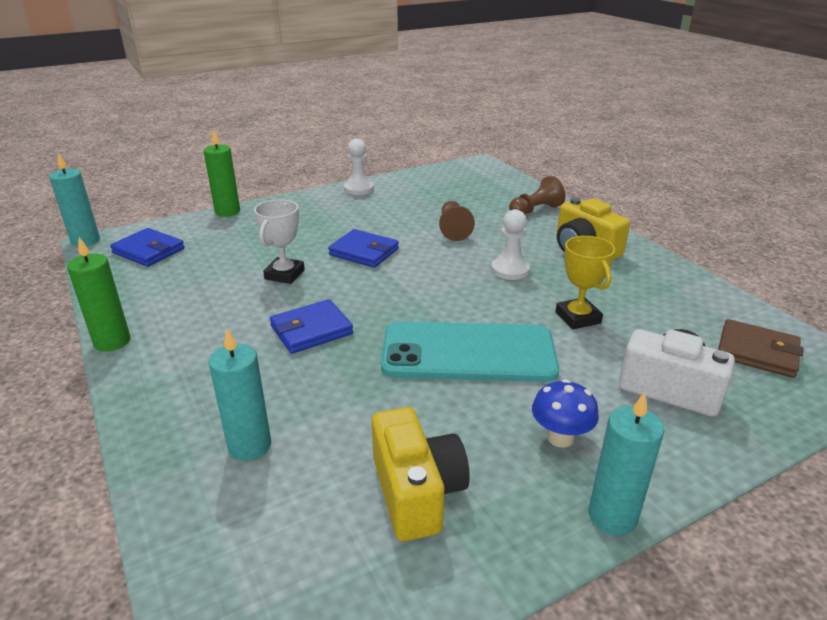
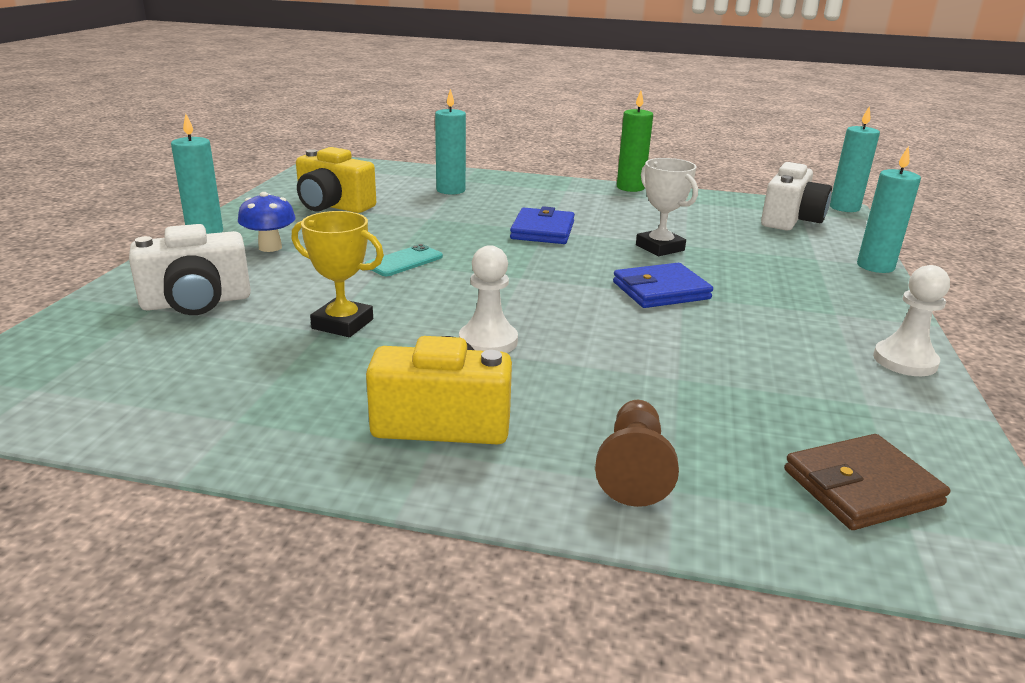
camera: 130 degrees right, 5 degrees down
(148, 251) = (790, 220): blue wallet -> white camera
(227, 212) = (875, 266): green candle -> turquoise candle
(453, 229) = (653, 362): brown pawn -> none
(468, 353) = (404, 261): turquoise phone -> turquoise phone, size x0.43
(757, 352) = (98, 372): brown wallet -> brown wallet (861, 487)

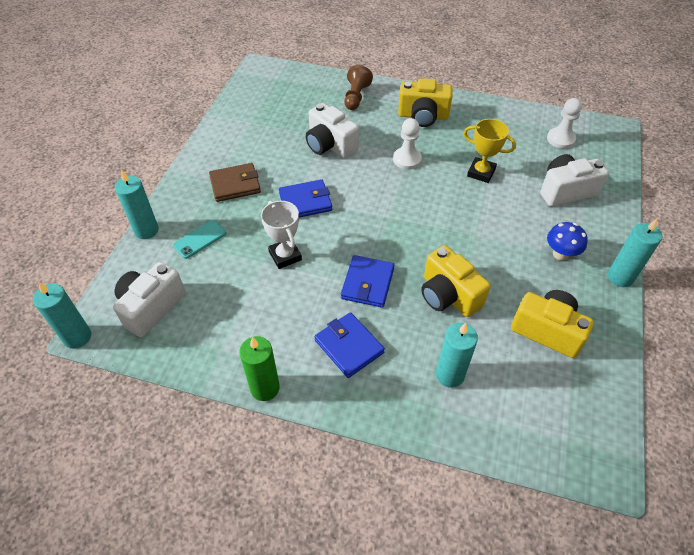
camera: 175 degrees left, 25 degrees up
(404, 261) = (464, 235): turquoise phone -> turquoise phone (200, 239)
(441, 224) = (448, 295): none -> yellow camera
(555, 201) = (349, 346): none -> blue wallet
(656, 362) = (330, 145): none -> white camera
(861, 487) = (282, 89): brown wallet -> brown wallet (235, 185)
(905, 361) = (212, 145): white pawn -> white pawn (560, 139)

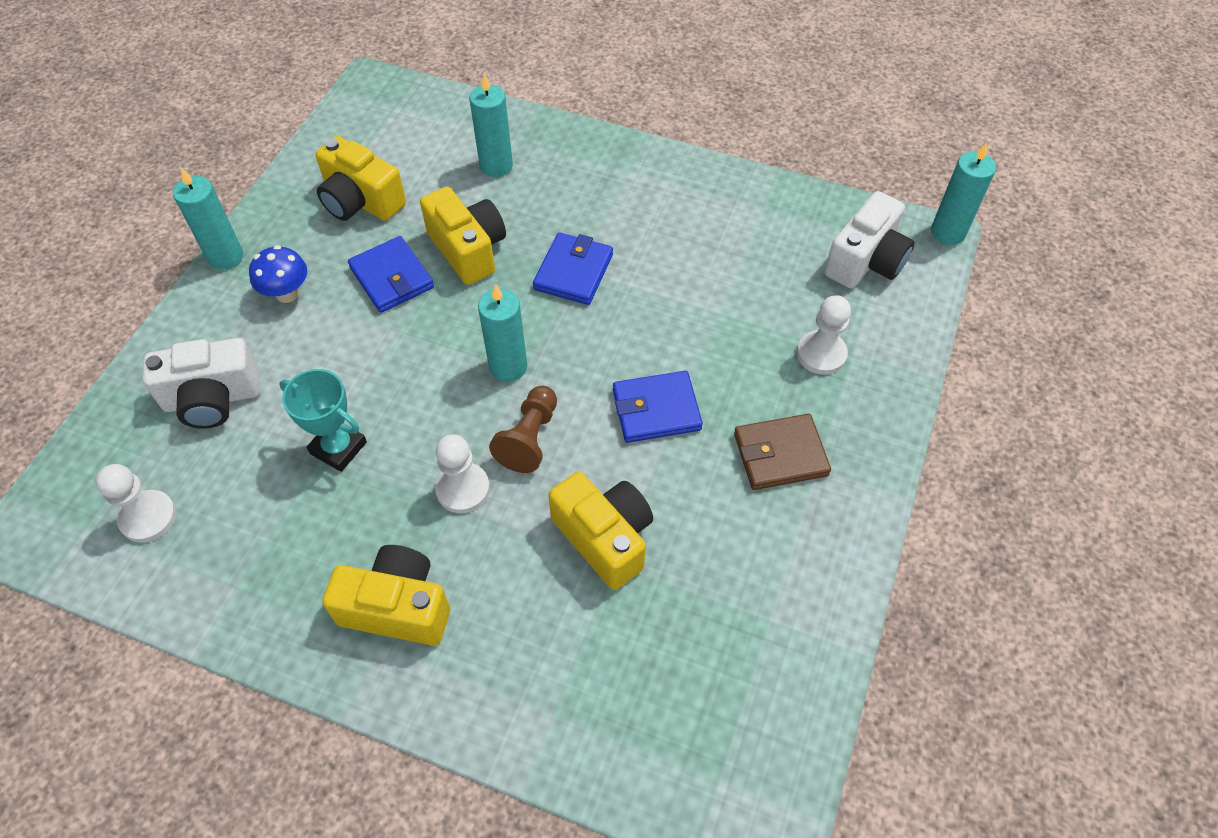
camera: 175 degrees left, 5 degrees up
(146, 230) = (910, 375): turquoise candle -> turquoise candle (508, 367)
(200, 239) = (821, 354): turquoise phone -> white pawn
(265, 388) = (708, 167): green candle -> none
(285, 256) = (688, 319): white trophy -> none
(330, 145) = (605, 538): white camera -> yellow camera
(349, 346) = (608, 200): blue wallet -> blue wallet (392, 278)
(356, 97) = (532, 687): brown pawn -> brown pawn (529, 438)
(481, 173) = (338, 448): yellow trophy -> turquoise trophy

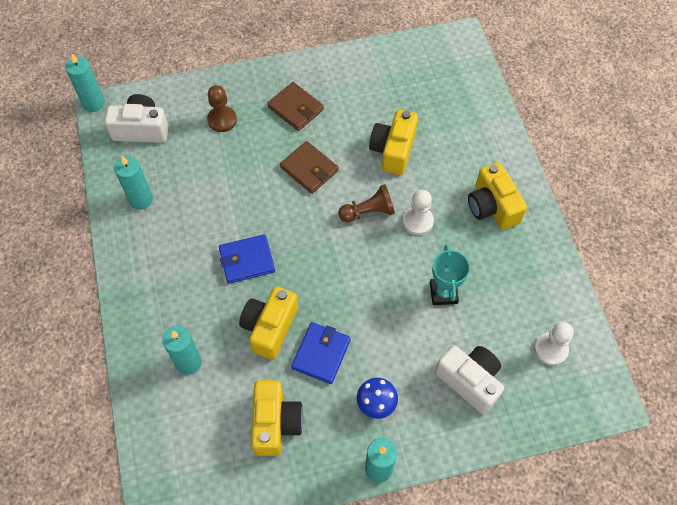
camera: 125 degrees left, 5 degrees up
(508, 367) = (335, 249): turquoise candle -> turquoise candle (141, 200)
(656, 409) = (309, 169): blue wallet -> brown wallet
(821, 354) = (222, 120): white pawn -> brown pawn

